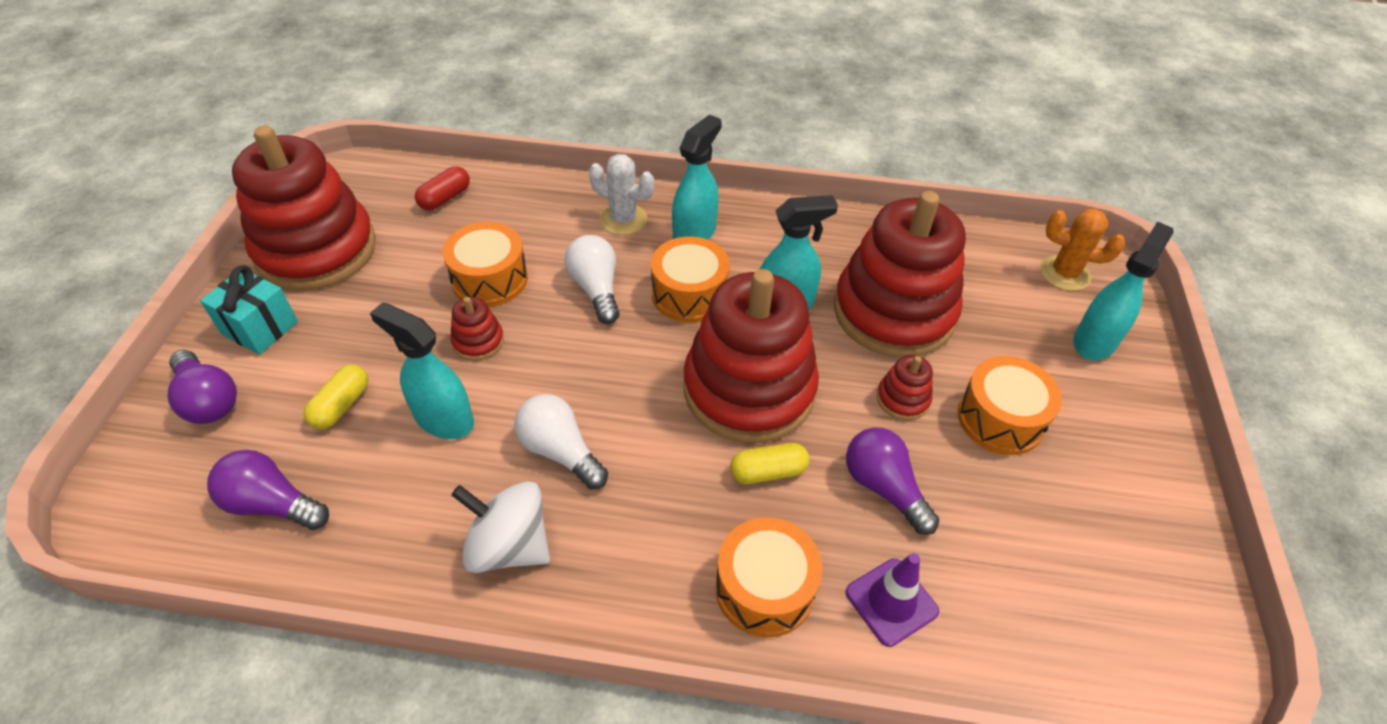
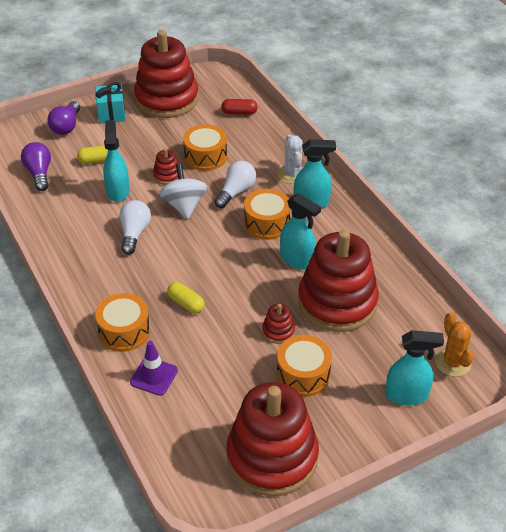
camera: 55 degrees right, 5 degrees down
(509, 546) = (77, 245): white spinning top -> white spinning top (184, 205)
(749, 389) = (228, 274): red stacking toy -> red stacking toy (272, 457)
(884, 488) = (215, 347): purple light bulb -> none

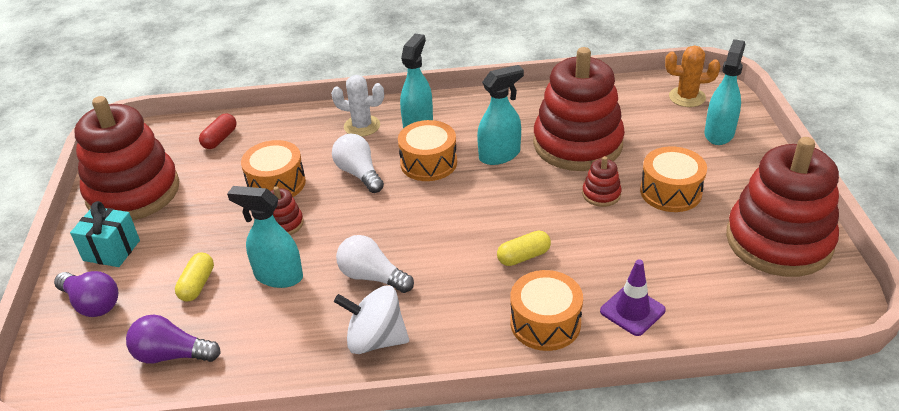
camera: 65 degrees left, 5 degrees down
(184, 205) = (351, 221): white spinning top -> white spinning top (376, 340)

